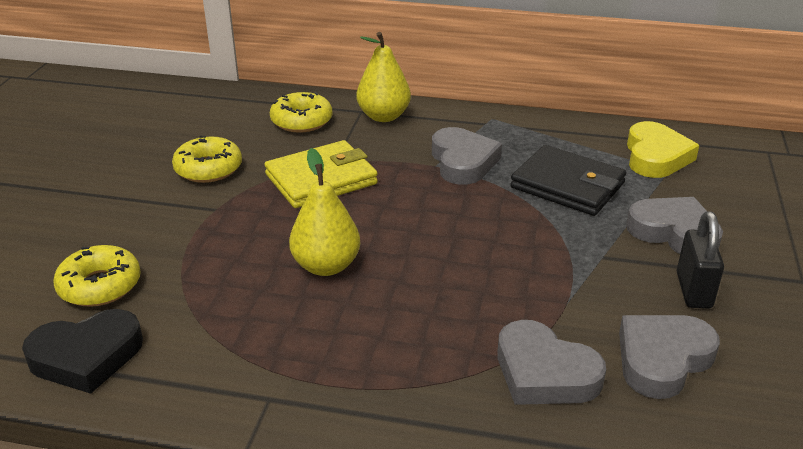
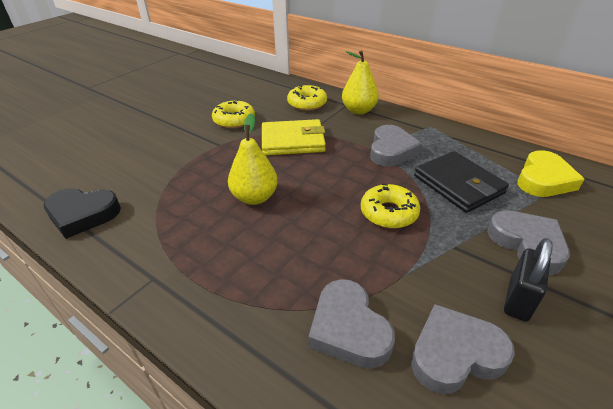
camera: 25 degrees right, 5 degrees up
(100, 286) = (124, 174): yellow donut -> yellow donut (388, 213)

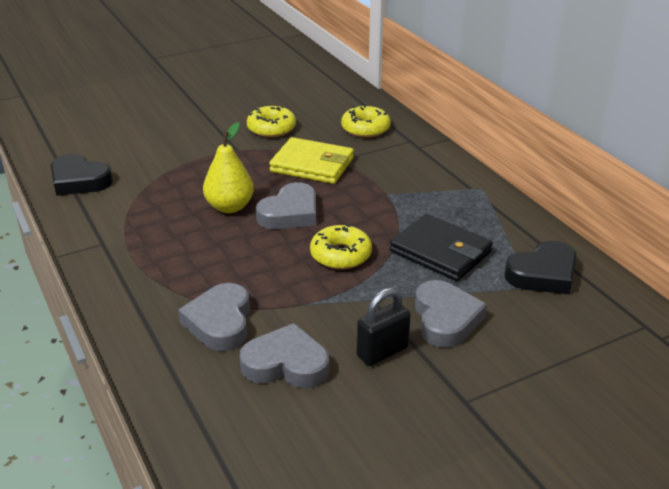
camera: 25 degrees right, 5 degrees down
(359, 110) = (416, 150): yellow pear -> none
(391, 150) = (407, 201): grey heart -> grey heart (290, 213)
(458, 184) = (440, 252): black wallet -> black wallet turned 45 degrees counterclockwise
(544, 179) = (543, 274): yellow heart -> black heart

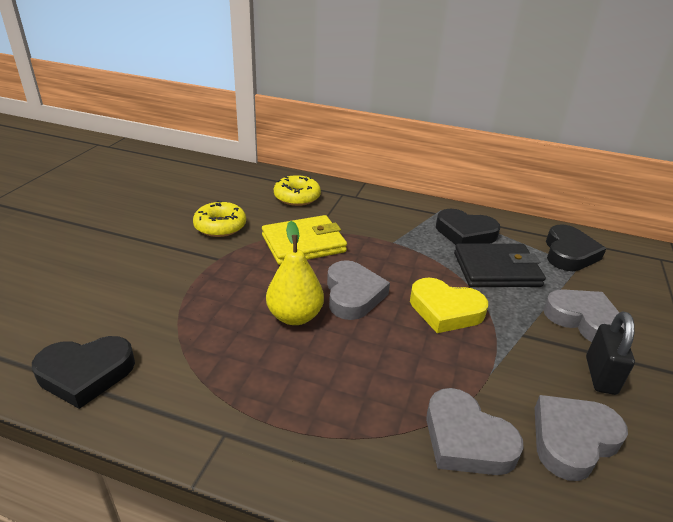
camera: 45 degrees left, 0 degrees up
(340, 255) = (445, 310): yellow donut -> yellow heart
(467, 215) = (465, 233): none -> black heart

